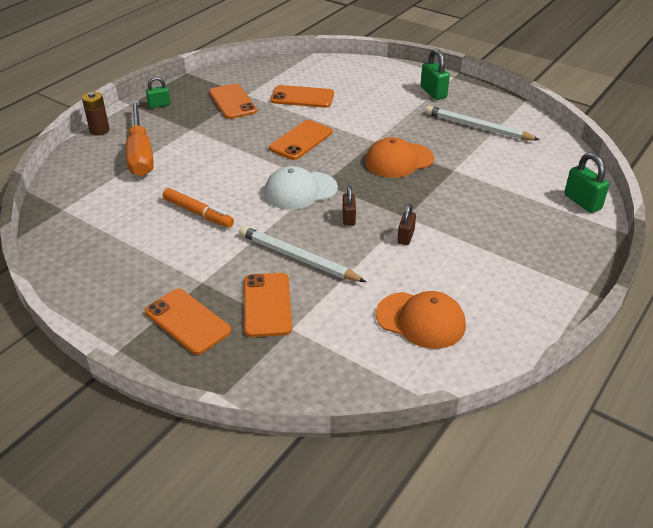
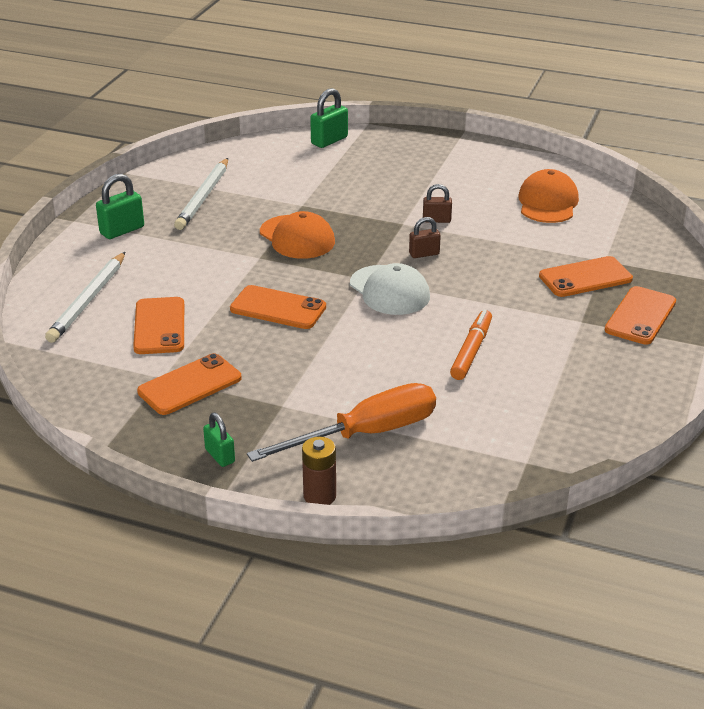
camera: 105 degrees left, 5 degrees down
(298, 257) = (507, 273): white pencil -> white pencil (87, 300)

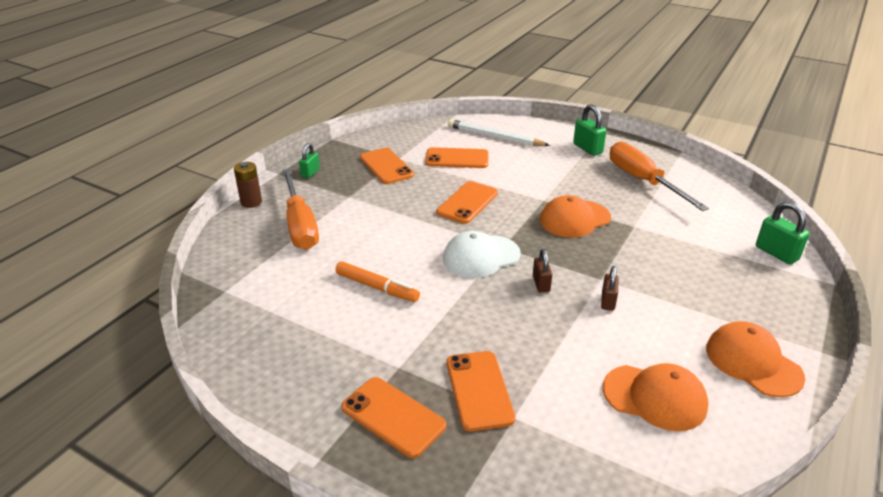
camera: 100 degrees right, 0 degrees up
(203, 197) = (643, 181): white pencil -> orange screwdriver
(220, 456) = (310, 173): green padlock -> green padlock turned 45 degrees counterclockwise
(486, 163) = (753, 362): none -> orange cap

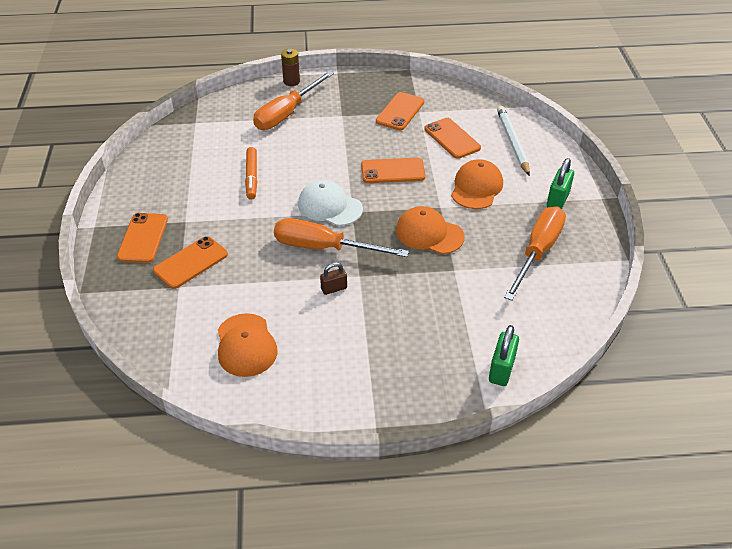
camera: 55 degrees right, 10 degrees up
(310, 173) = (352, 85): green padlock -> none
(541, 284) = (324, 248): brown padlock -> orange screwdriver
(753, 362) = (327, 388): orange cap -> orange cap (476, 187)

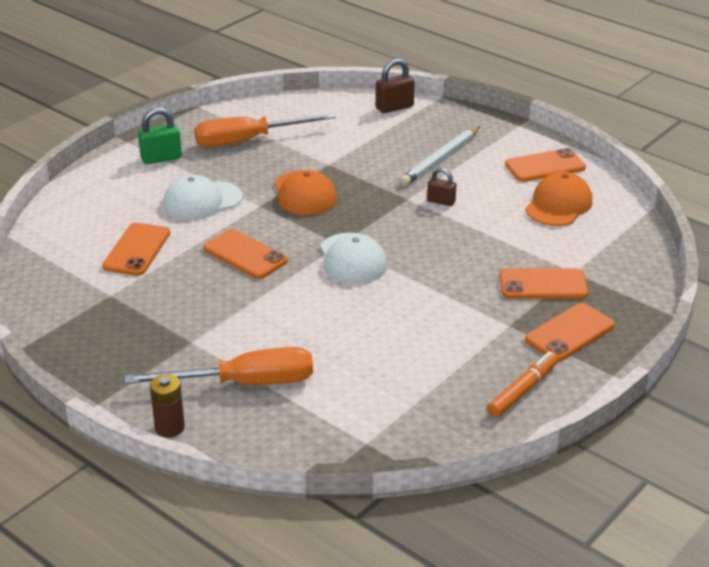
camera: 135 degrees left, 10 degrees down
(251, 177) = (388, 330): orange marker -> orange marker (523, 390)
(324, 248) = (407, 231): orange screwdriver -> none
(400, 112) = (128, 306): orange phone -> orange phone (545, 166)
(476, 187) = (202, 201): orange cap -> white cap
(501, 370) = (394, 107): green padlock -> brown padlock
(512, 142) = (94, 215): white pencil -> white pencil (440, 159)

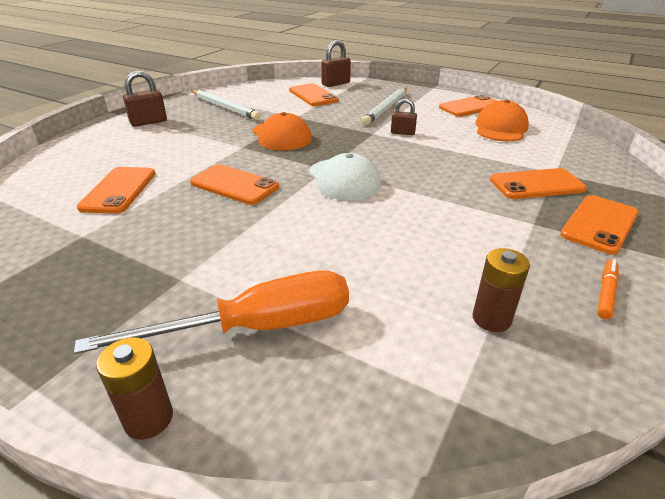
camera: 10 degrees left, 0 degrees up
(161, 158) = (148, 122): green padlock -> brown padlock
(202, 201) = (187, 147): white cap -> none
(248, 141) = (224, 107): orange screwdriver -> white pencil
(358, 128) = (313, 95): none -> orange phone
(419, 398) = (491, 319): none -> brown battery
(523, 390) = (606, 293): orange marker -> orange marker, size x0.66

